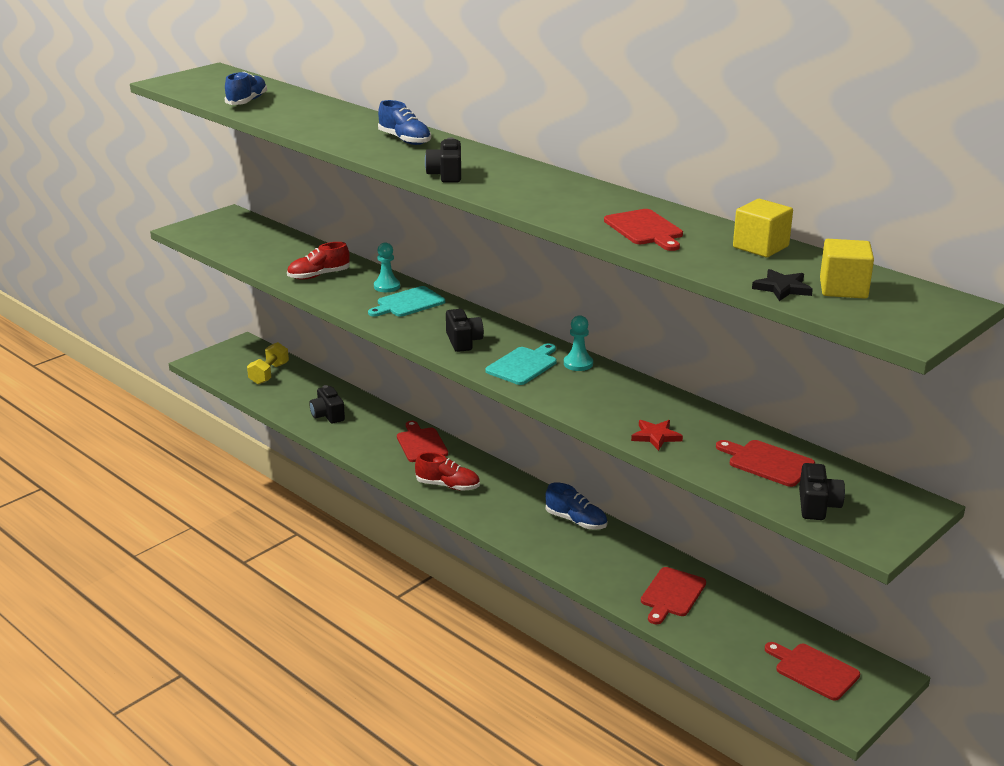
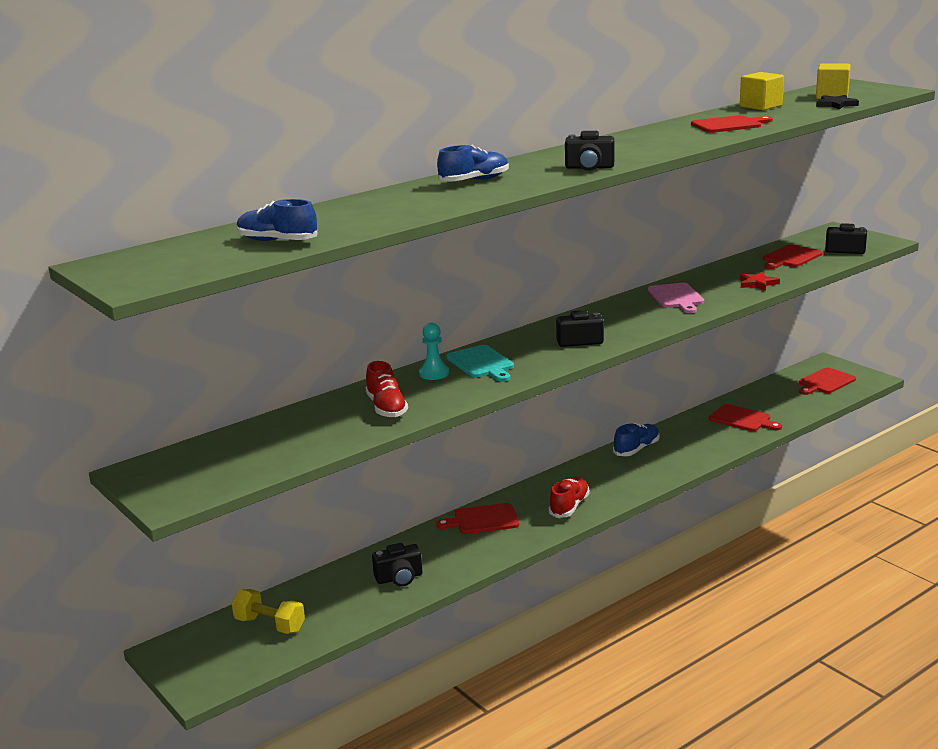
camera: 80 degrees left, 5 degrees down
(523, 365) = (632, 320): turquoise cutting board -> none
(578, 364) = (631, 302): turquoise pawn -> none
(596, 388) = (676, 297): none -> pink cutting board

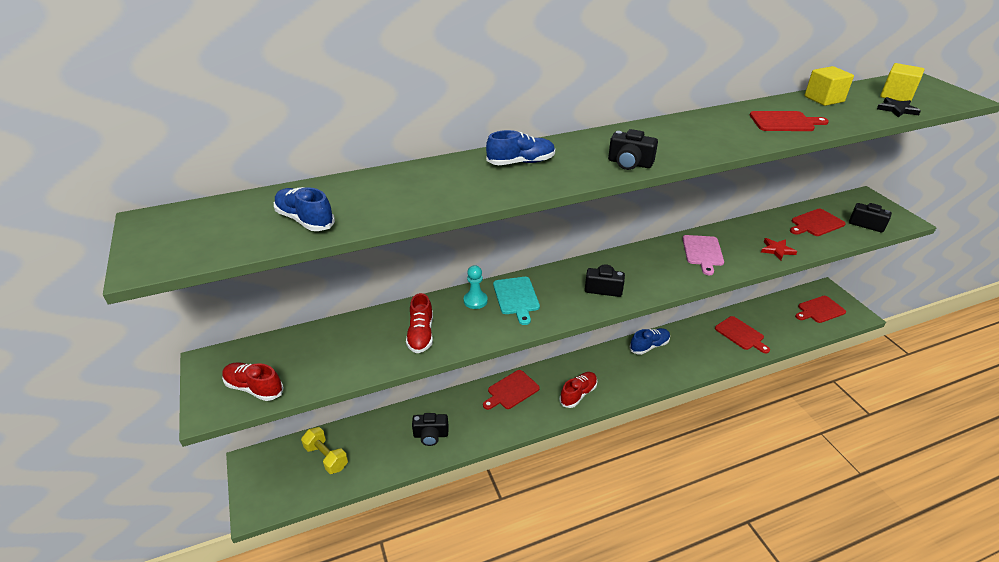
camera: 15 degrees right, 15 degrees up
(212, 479) = (254, 388): none -> red shoe
(482, 520) = (511, 391): red cutting board -> red cutting board turned 45 degrees counterclockwise

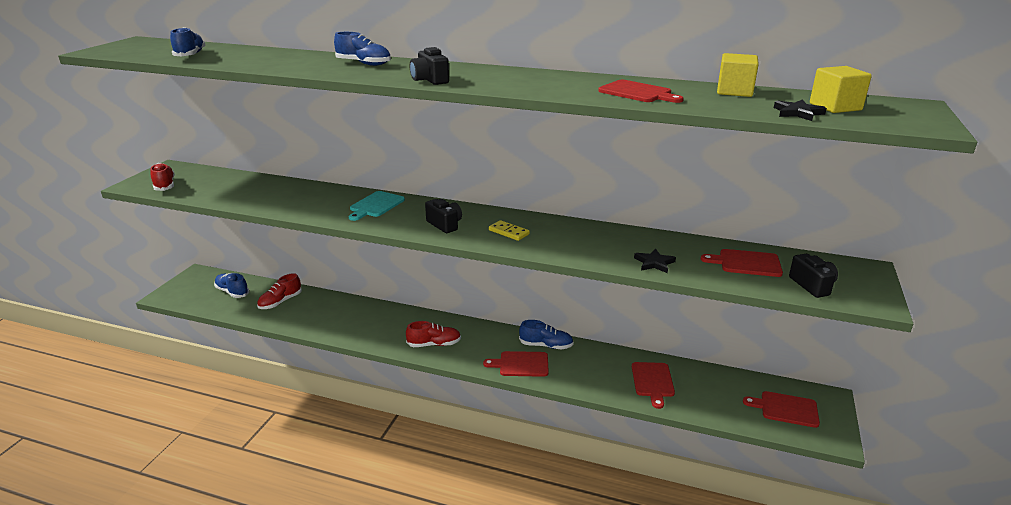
camera: 40 degrees right, 10 degrees down
(326, 457) = (232, 292): yellow dumbbell -> blue shoe
(421, 334) = (283, 199): red shoe -> red shoe (280, 302)
(431, 435) = (302, 313): black camera -> none
(475, 301) = (348, 197): turquoise pawn -> none
(511, 391) = (391, 317): red cutting board -> red cutting board (521, 364)
(657, 271) = (509, 232): none -> yellow domino
(703, 252) = (576, 237): pink cutting board -> none
(777, 250) = (654, 263): red star -> black star

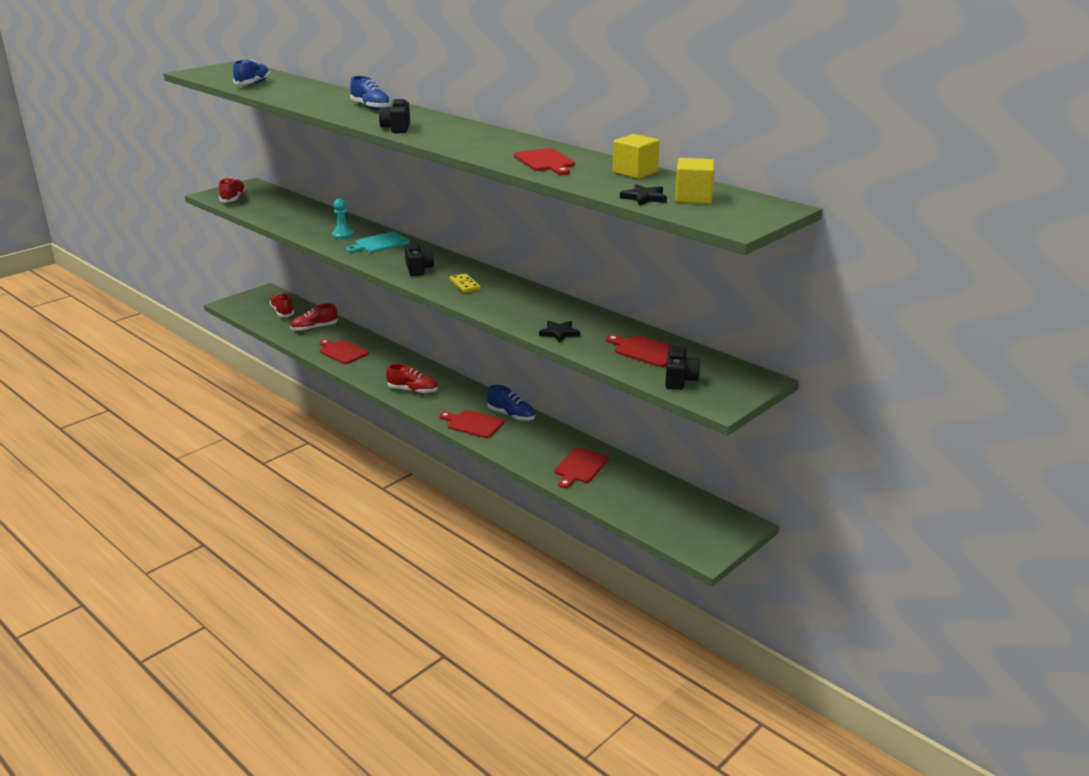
camera: 25 degrees right, 0 degrees up
(232, 292) = (282, 312): blue shoe -> red shoe
(328, 204) = (343, 235): none -> turquoise pawn
(785, 409) = (686, 521): red cutting board -> red cutting board (342, 352)

